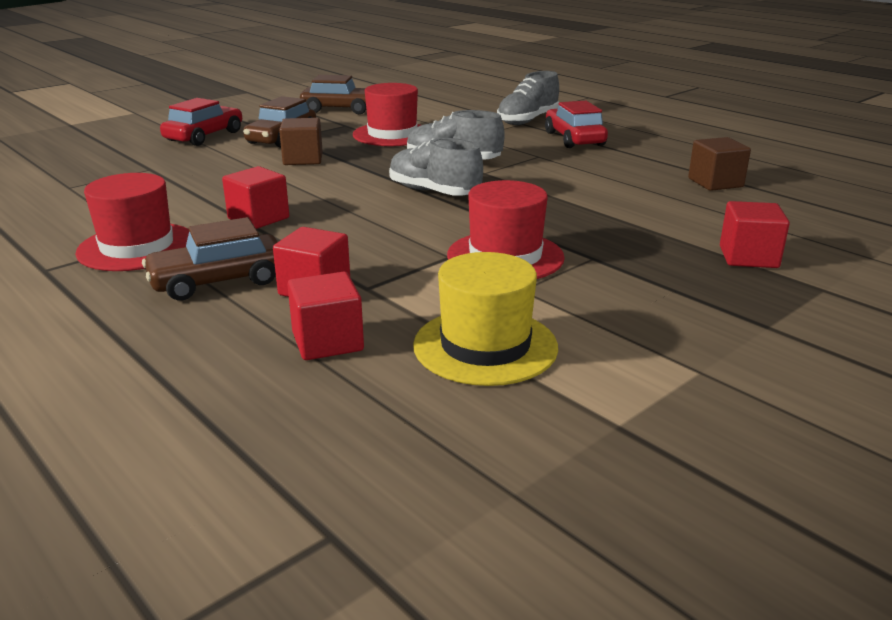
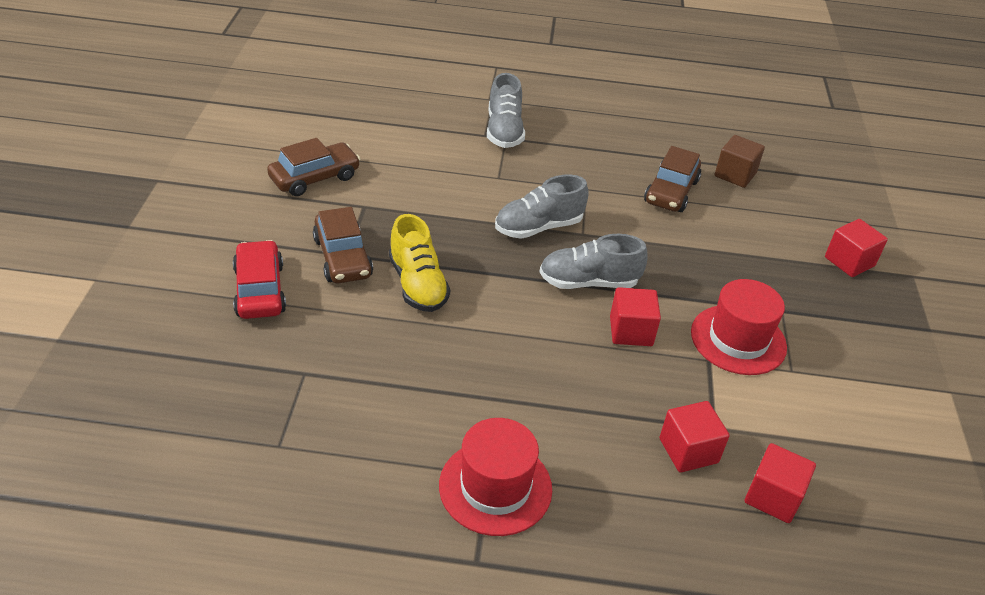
camera: 45 degrees left, 15 degrees up
(218, 281) = (619, 485): brown car -> brown car (671, 192)
(258, 218) = (521, 392): red cube -> red cube (631, 331)
(303, 159) = (418, 284): brown cube -> yellow shoe
(392, 134) = (430, 205): red hat -> none
(485, 346) = (847, 440): yellow hat -> none
(574, 139) = (576, 148): red car -> none

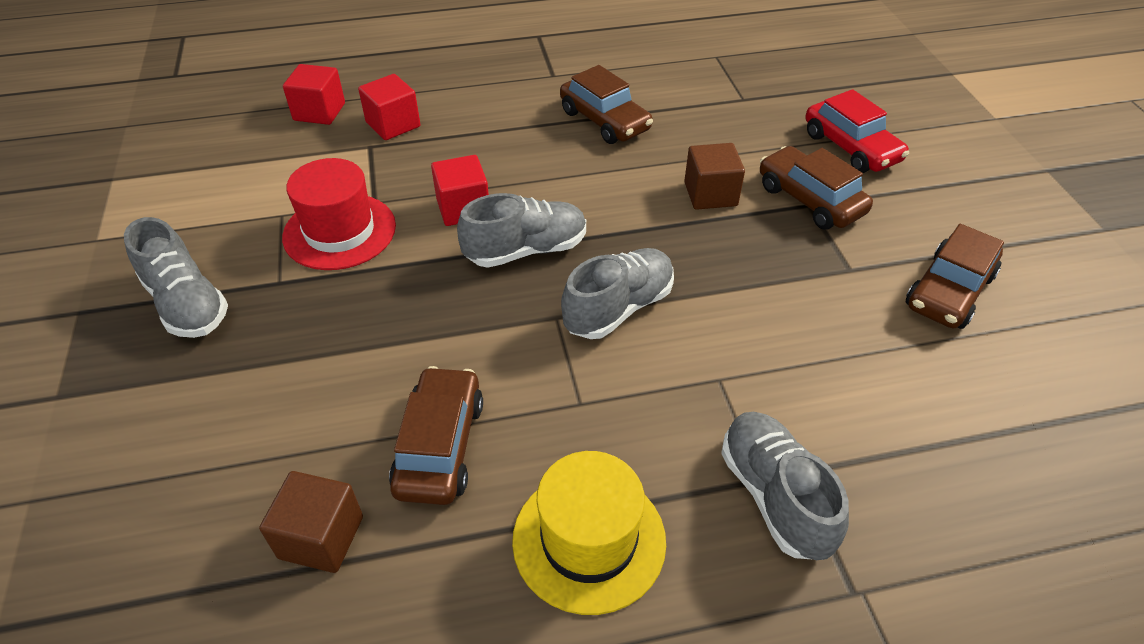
camera: 165 degrees right, 5 degrees up
(418, 284) = (710, 194): yellow shoe -> brown cube
(464, 388) = (604, 121): none -> brown car
(495, 487) = (544, 70): red hat -> none
(603, 141) = (589, 540): none -> yellow hat
(848, 313) = (187, 304): none -> grey shoe
(849, 261) = (154, 392): red cube -> none

